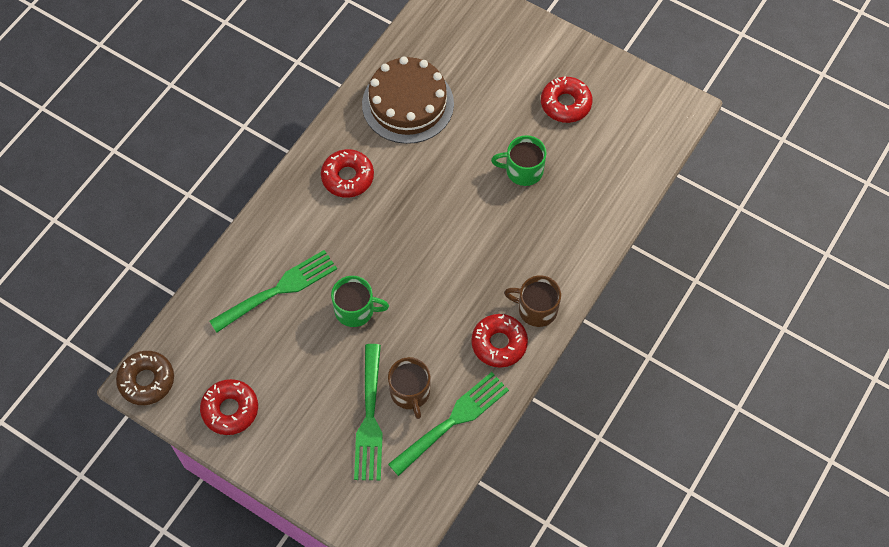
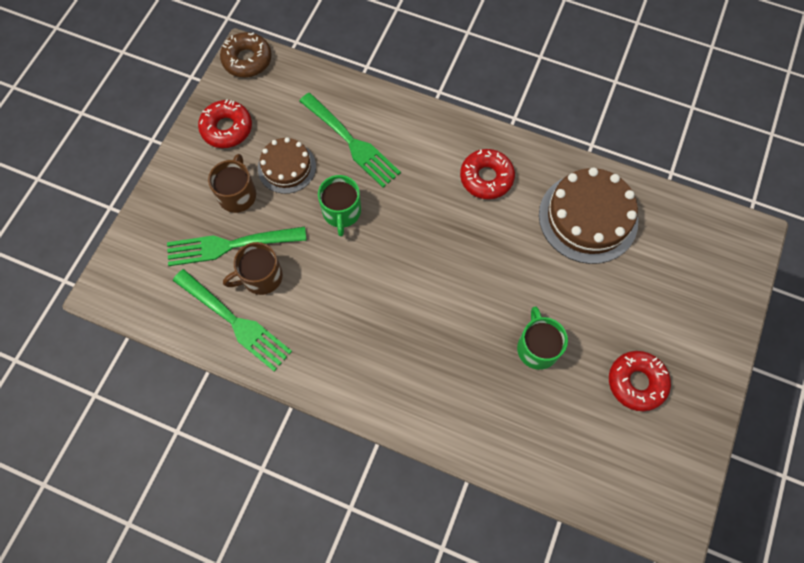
camera: 80 degrees right, 5 degrees up
(292, 355) = (286, 167): none -> brown cake
(499, 343) = (325, 354): red donut -> none
(536, 309) = (371, 386): brown mug -> brown mug (237, 194)

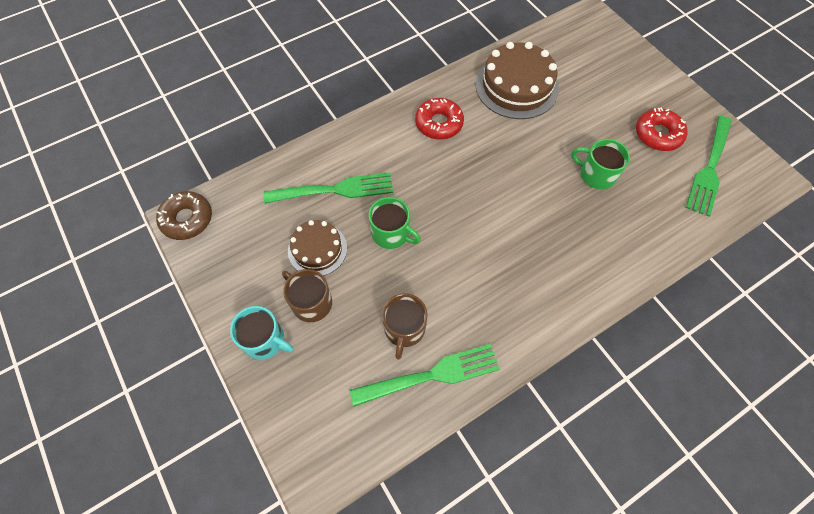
camera: 55 degrees left, 5 degrees down
(185, 184) = (265, 340): none -> turquoise mug
(227, 128) = (239, 274): red donut -> none
(230, 245) = (355, 336): green fork -> green fork (709, 168)

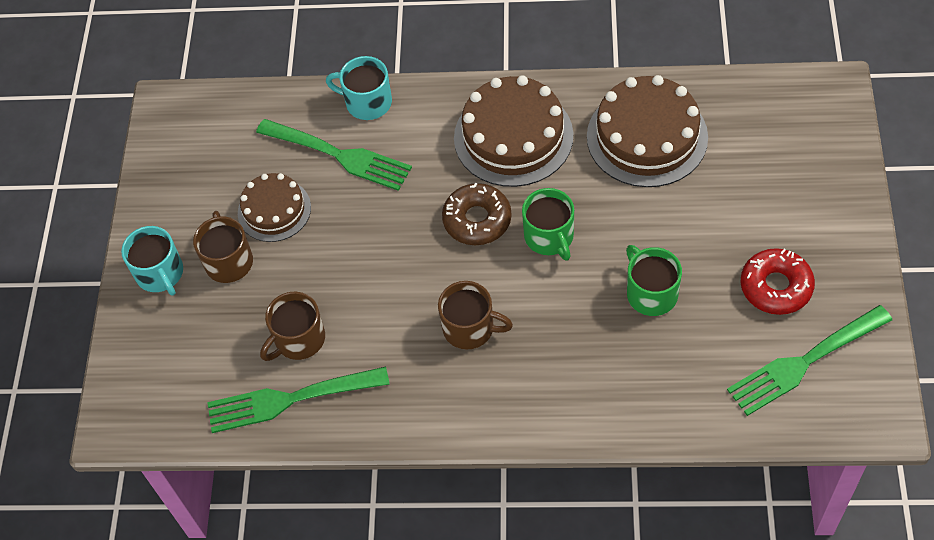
camera: 40 degrees right, 5 degrees down
(187, 219) = (171, 110): brown donut -> brown donut (477, 220)
(327, 147) = (367, 102): none -> turquoise mug
(391, 233) = (362, 234): green mug -> green mug (549, 237)
(431, 375) = (290, 399): green fork -> green fork turned 150 degrees clockwise
(439, 123) = (513, 136): red donut -> brown cake
(510, 255) = (470, 328): none -> brown mug

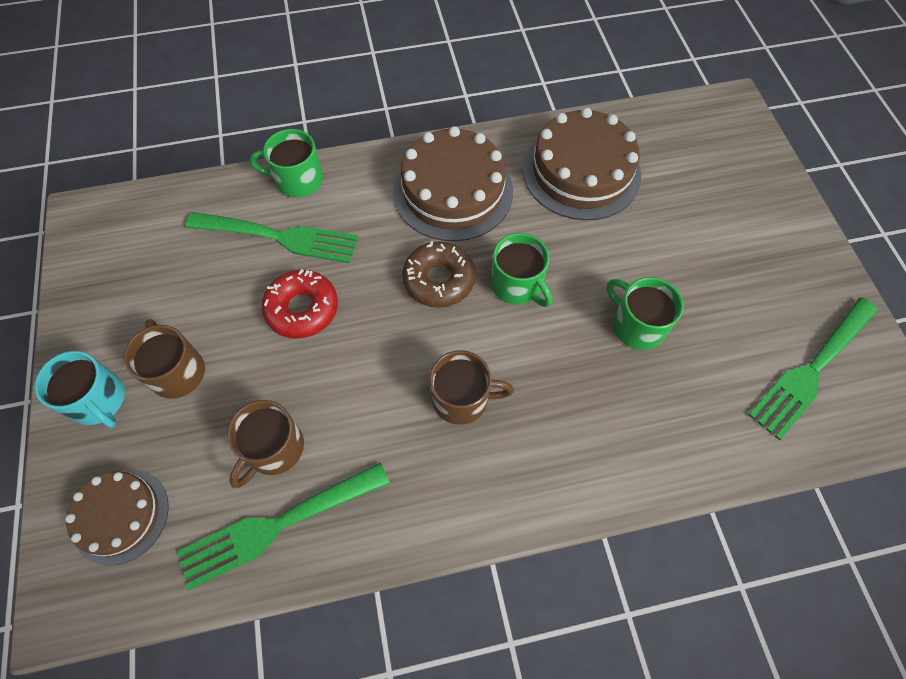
camera: 20 degrees left, 5 degrees up
(274, 210) = (220, 306): brown cake -> brown cake (121, 516)
(367, 102) = (298, 180): turquoise mug -> green mug
(776, 287) = (754, 297): red donut -> red donut (302, 309)

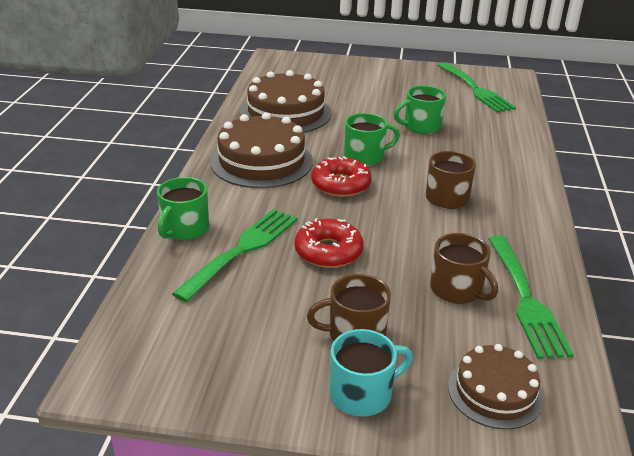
camera: 70 degrees left, 30 degrees down
(439, 280) = (341, 185): brown donut -> red donut

